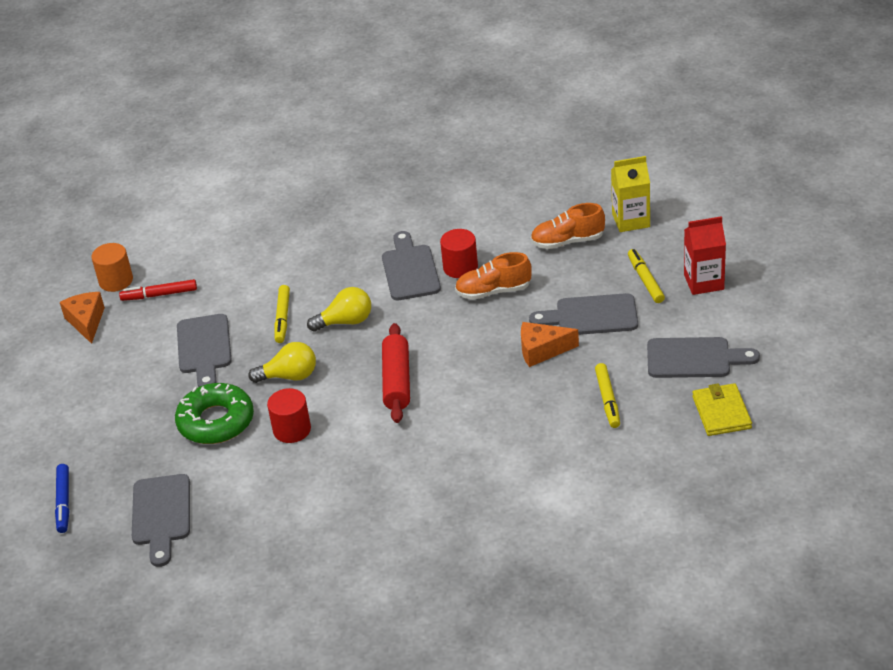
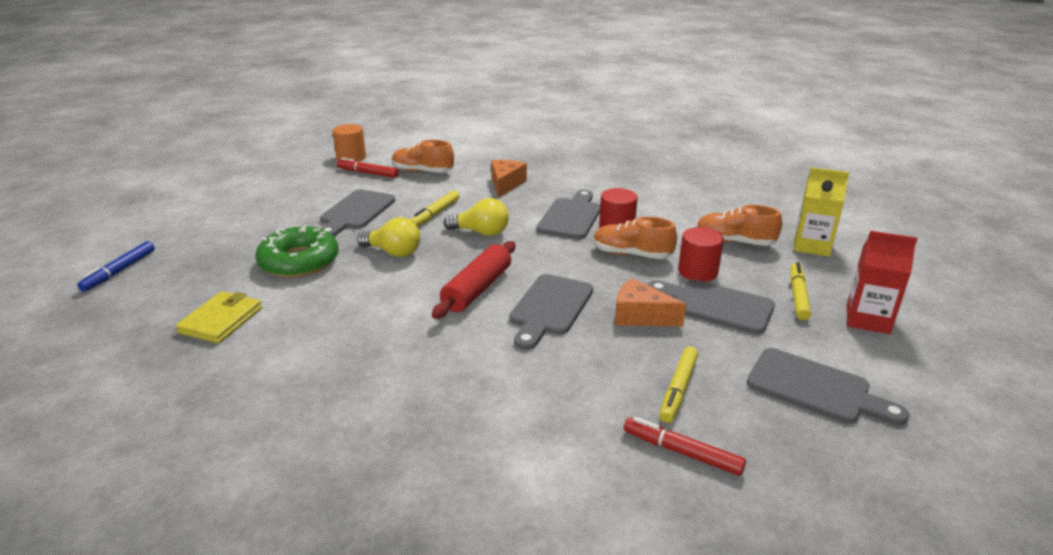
camera: 25 degrees right, 10 degrees down
(86, 322) = (302, 172): orange cheese -> orange cheese (506, 184)
(161, 515) = (166, 311): grey cutting board -> grey cutting board (549, 308)
(214, 269) = (423, 171): none -> orange shoe
(292, 430) = (347, 291): red cylinder -> red cylinder (697, 272)
(637, 443) = (682, 452): none -> red marker
(721, 412) = (821, 464): yellow wallet -> yellow wallet (221, 320)

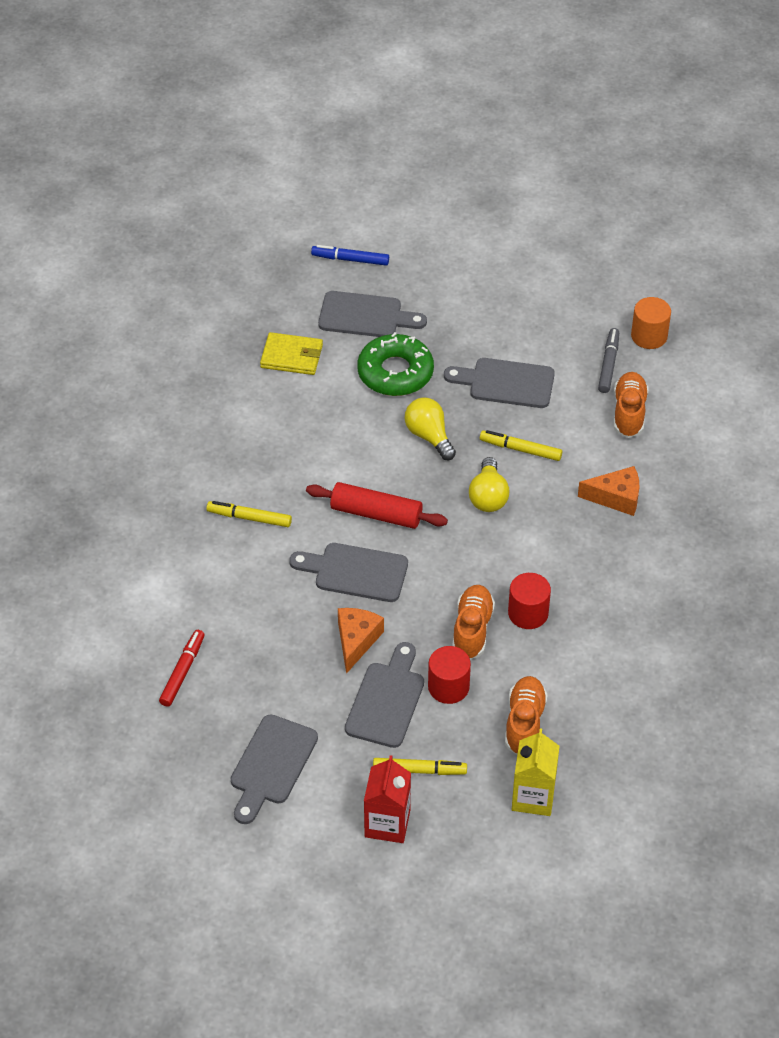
camera: 80 degrees right, 20 degrees up
(368, 173) = (608, 364): red marker -> grey marker
(393, 252) = (429, 436): yellow light bulb -> yellow light bulb turned 135 degrees clockwise
(571, 217) = (546, 569): grey cutting board -> grey cutting board (365, 316)
(678, 389) = (254, 670): yellow marker -> yellow marker (249, 518)

